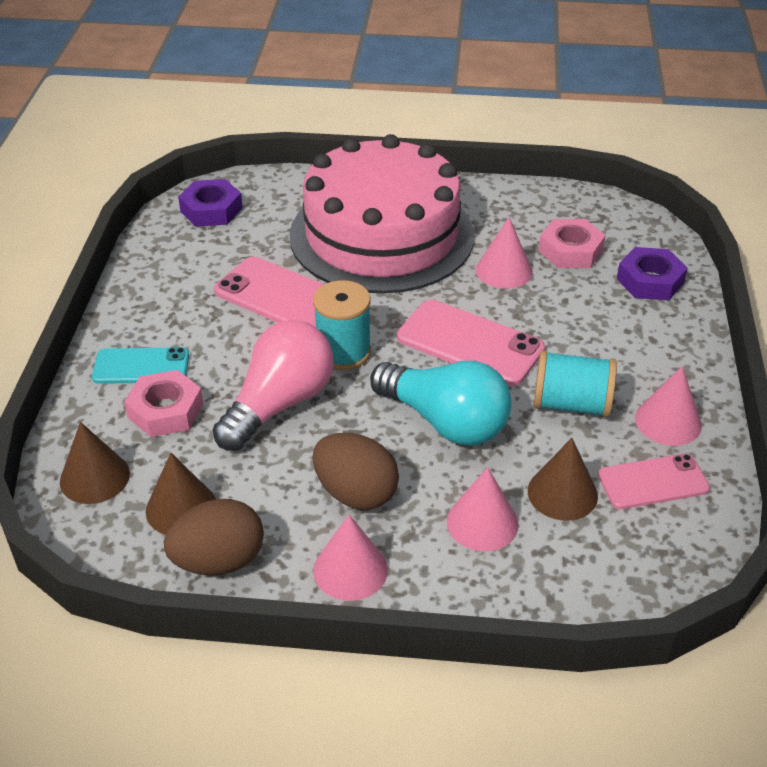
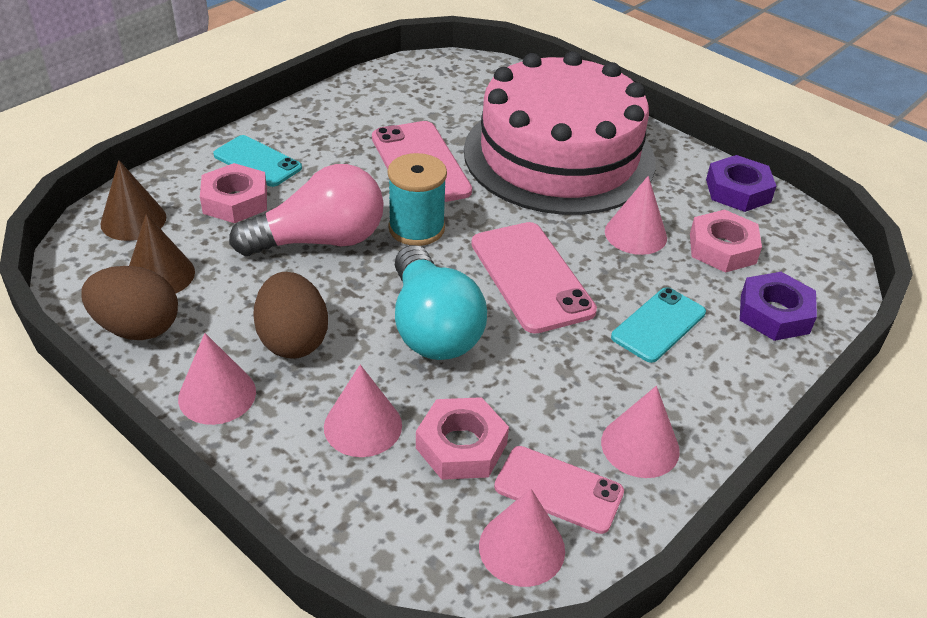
camera: 35 degrees right, 0 degrees up
(211, 210) = (444, 76): purple nut -> purple nut (738, 190)
(562, 493) = (461, 446): brown cone -> pink nut
(571, 404) = (562, 377): turquoise spool -> none
(590, 330) = (658, 325): none -> turquoise phone
(673, 534) = (522, 548): none -> pink cone

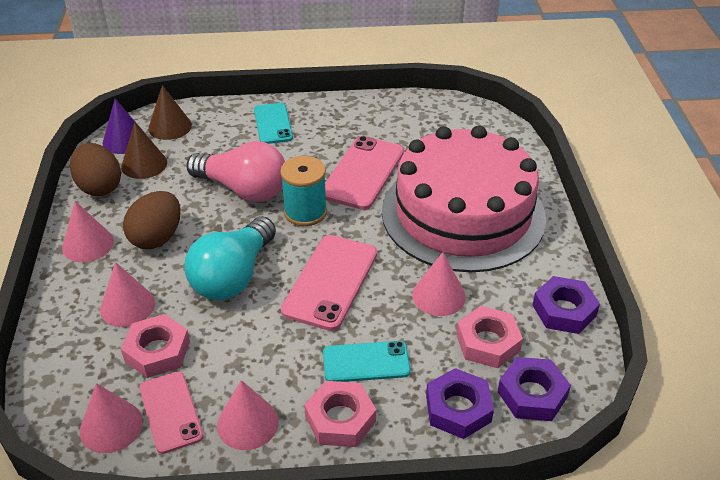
camera: 45 degrees right, 0 degrees up
(93, 262) = (124, 140): none -> purple cone
(235, 201) = (231, 141): pink nut -> pink nut (340, 419)
(805, 267) = (532, 394): none -> purple nut

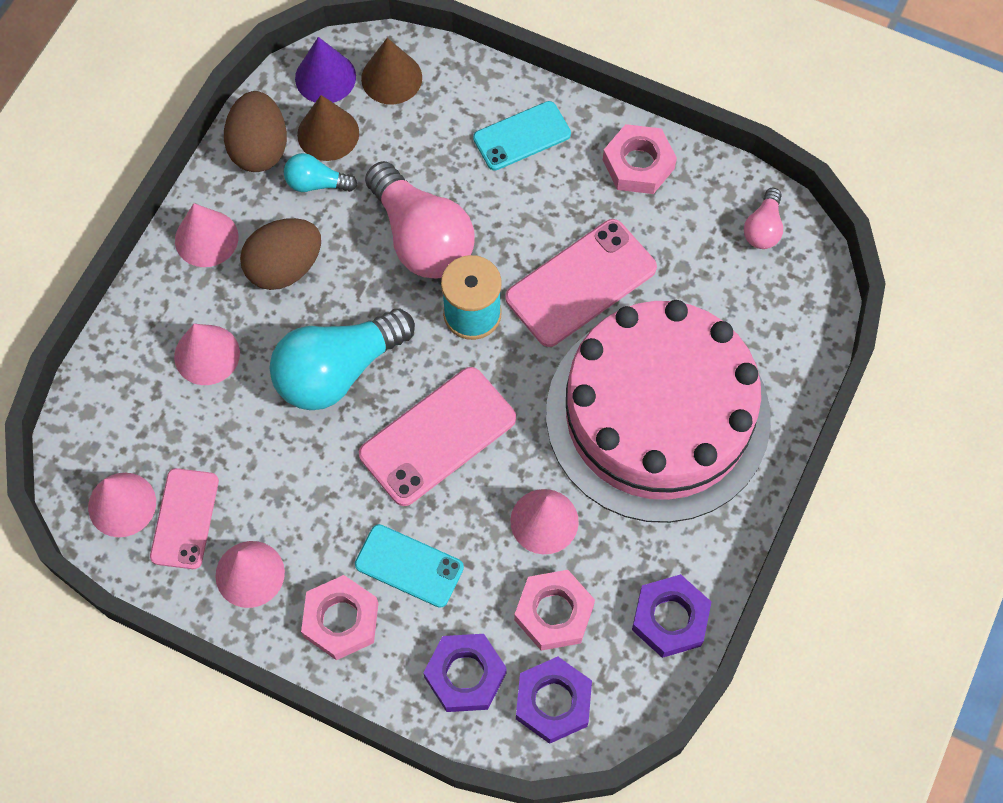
camera: 30 degrees right, 25 degrees up
(152, 189) = (316, 183): none -> turquoise light bulb
(157, 351) = (208, 434): pink nut -> pink nut (638, 164)
(273, 124) = (522, 136): turquoise phone -> turquoise phone turned 45 degrees clockwise
(447, 112) = (763, 228): none -> pink light bulb

